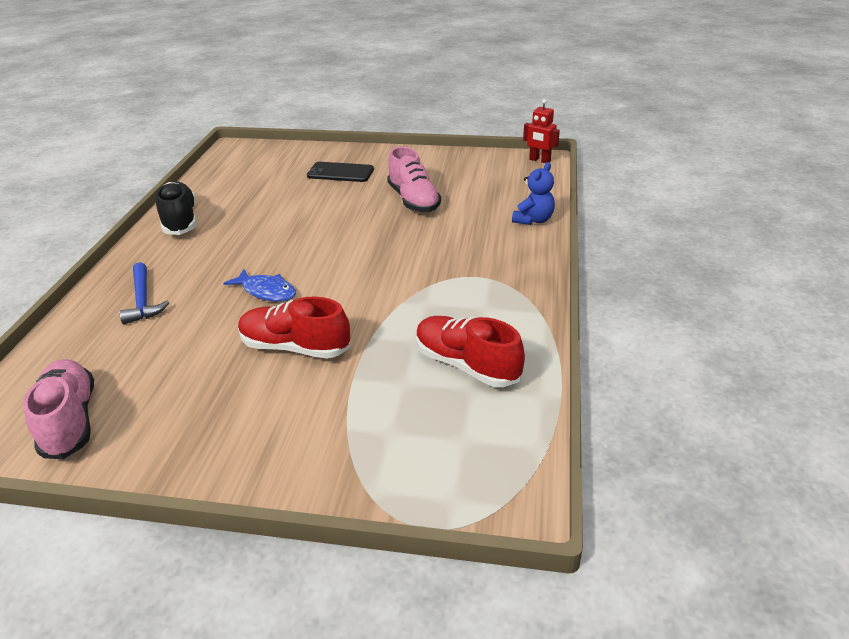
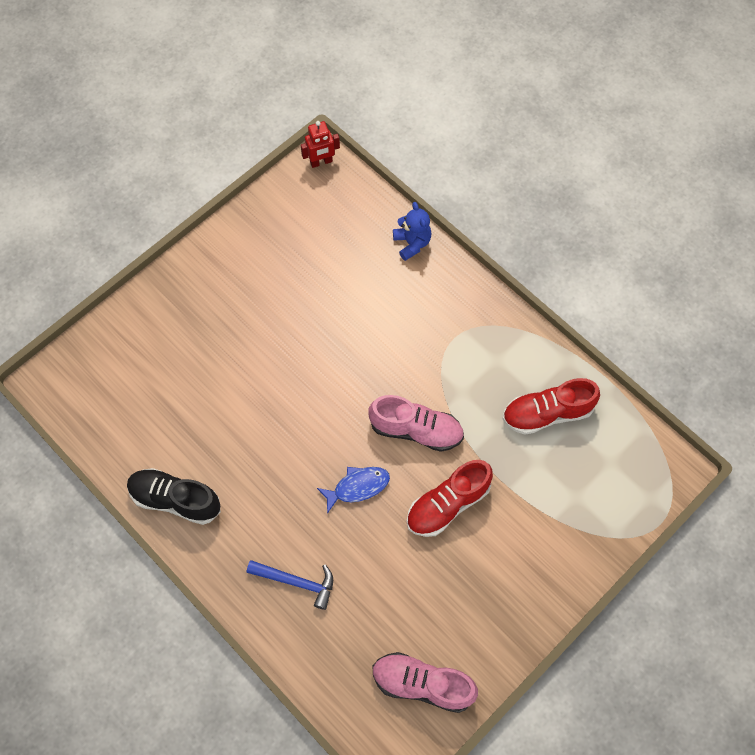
camera: 55 degrees left, 30 degrees up
(340, 173) = (198, 323): black phone -> none
(413, 200) = (305, 301): pink shoe -> pink shoe (416, 430)

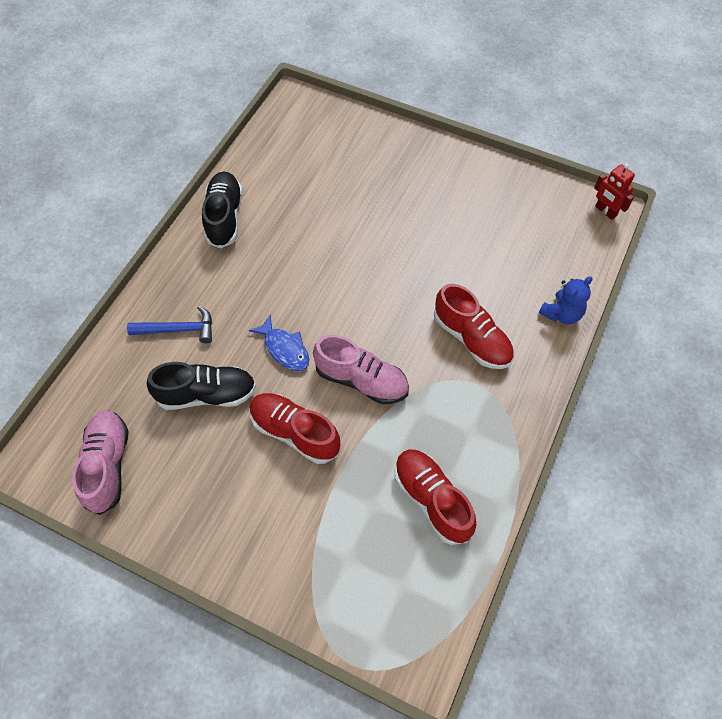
camera: 70 degrees right, 5 degrees down
(296, 582) = (178, 329): blue hammer -> blue hammer turned 90 degrees counterclockwise
(380, 572) = (207, 394): none -> black shoe
(409, 324) = (472, 339): none -> red shoe
(416, 430) = (361, 380): pink shoe -> pink shoe turned 60 degrees counterclockwise

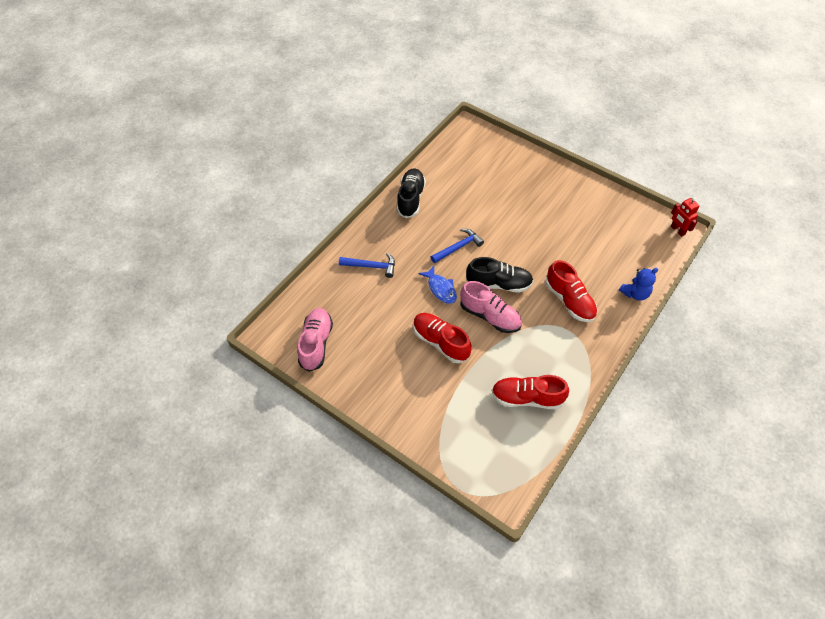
camera: 10 degrees right, 5 degrees down
(207, 394) = (385, 310): black shoe -> black shoe (498, 284)
(302, 281) = (458, 247): none -> blue hammer
(432, 500) = (527, 398): red shoe -> red shoe turned 60 degrees counterclockwise

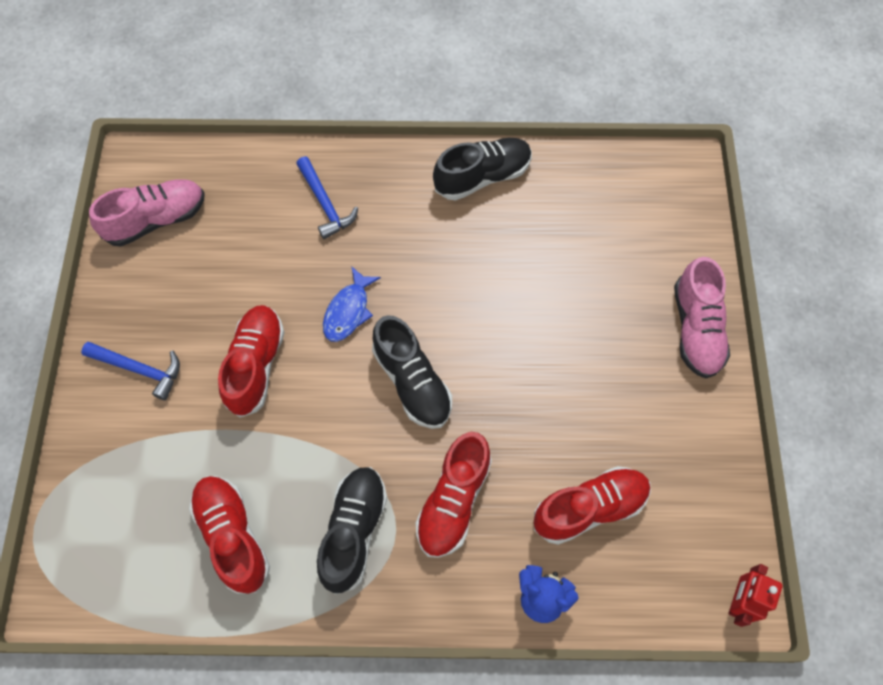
camera: 55 degrees right, 10 degrees up
(458, 247) = (440, 289): blue hammer -> blue hammer (139, 369)
(490, 316) = (345, 404): pink shoe -> pink shoe (696, 329)
(558, 346) = (354, 531): none -> black shoe
(606, 254) = (589, 508): none -> red shoe

